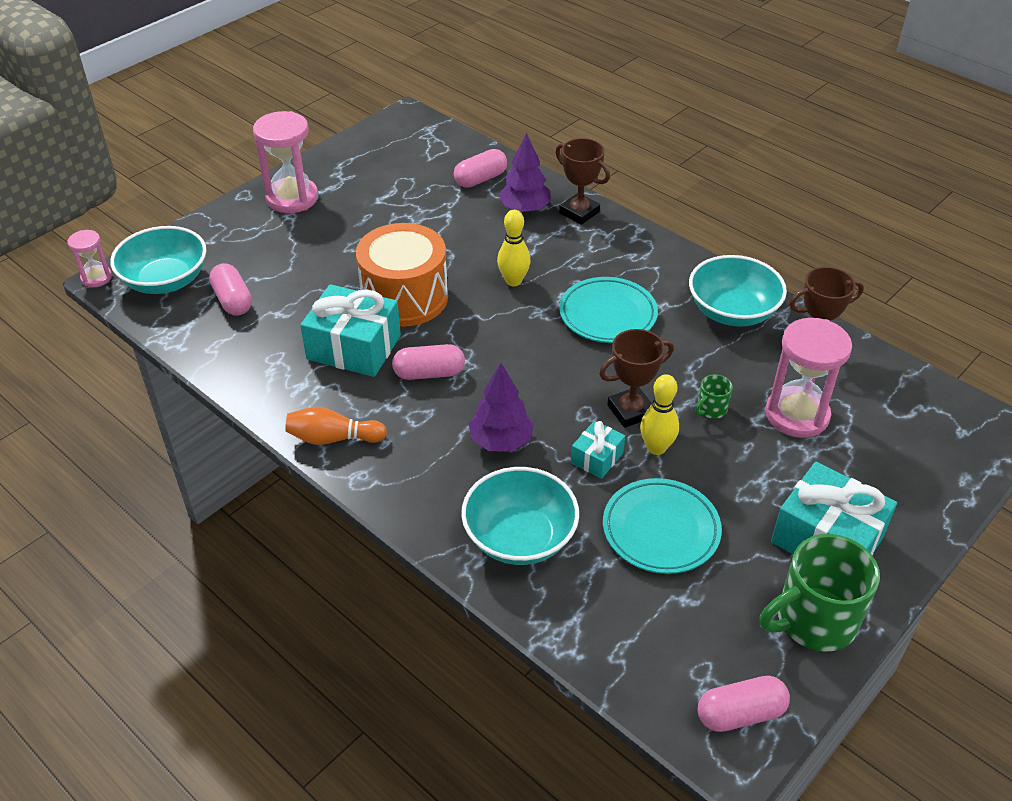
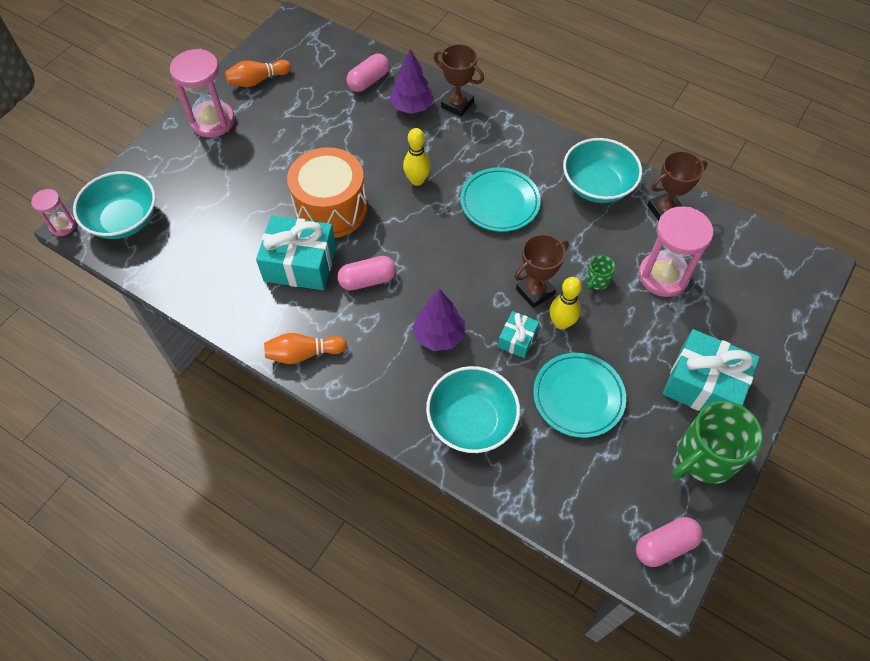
camera: 10 degrees left, 15 degrees up
(233, 300) = (187, 232): pink capsule -> none
(353, 166) = (257, 81): none -> orange bowling pin

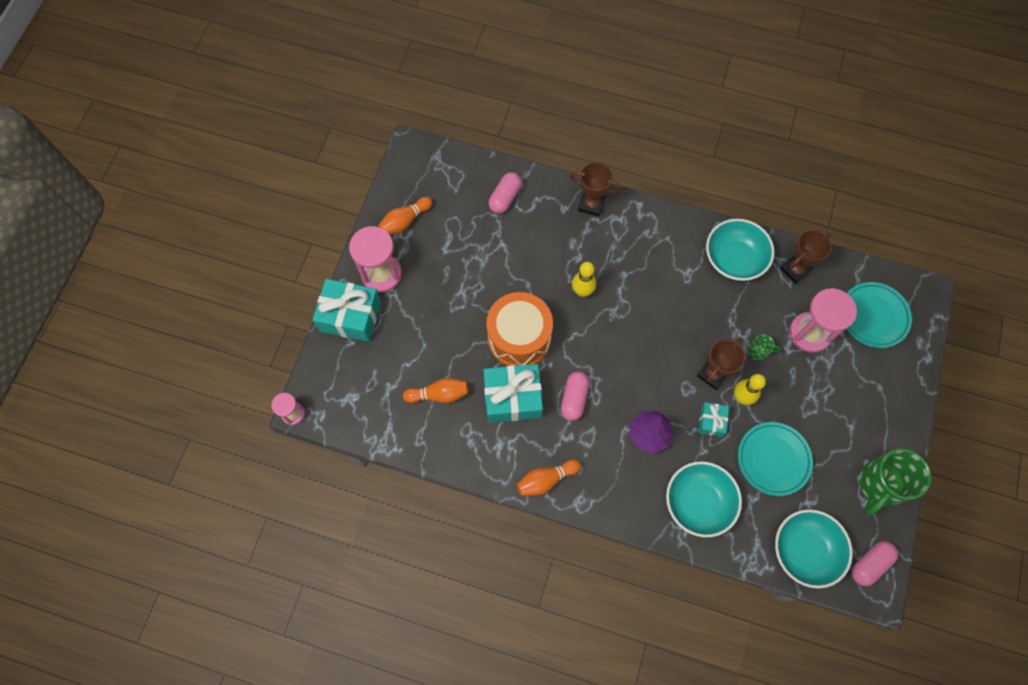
camera: 15 degrees left, 10 degrees up
(124, 220) = (345, 394): turquoise bowl -> turquoise bowl (804, 550)
(222, 242) = (439, 394): none -> orange bowling pin
(367, 280) = (574, 399): pink capsule -> pink capsule turned 45 degrees counterclockwise
(412, 107) = (552, 216): purple tree -> none
(499, 202) = (658, 296): turquoise plate -> turquoise plate (873, 316)
(597, 281) = (758, 351): green mug -> green mug turned 105 degrees counterclockwise
(703, 385) = (864, 423): turquoise gift -> turquoise gift (350, 316)

